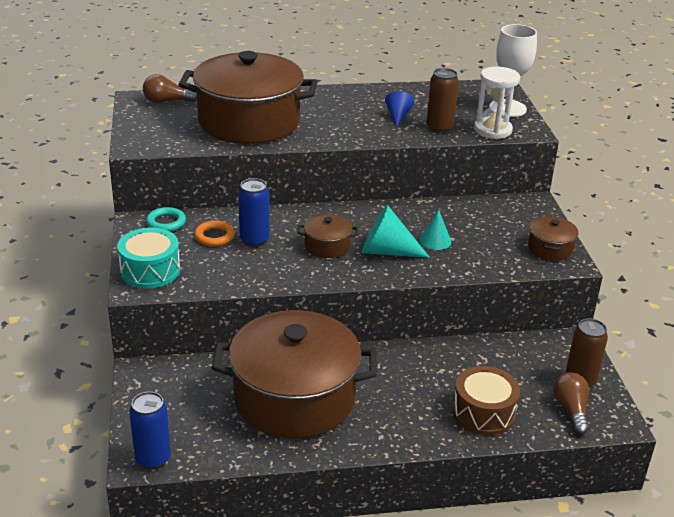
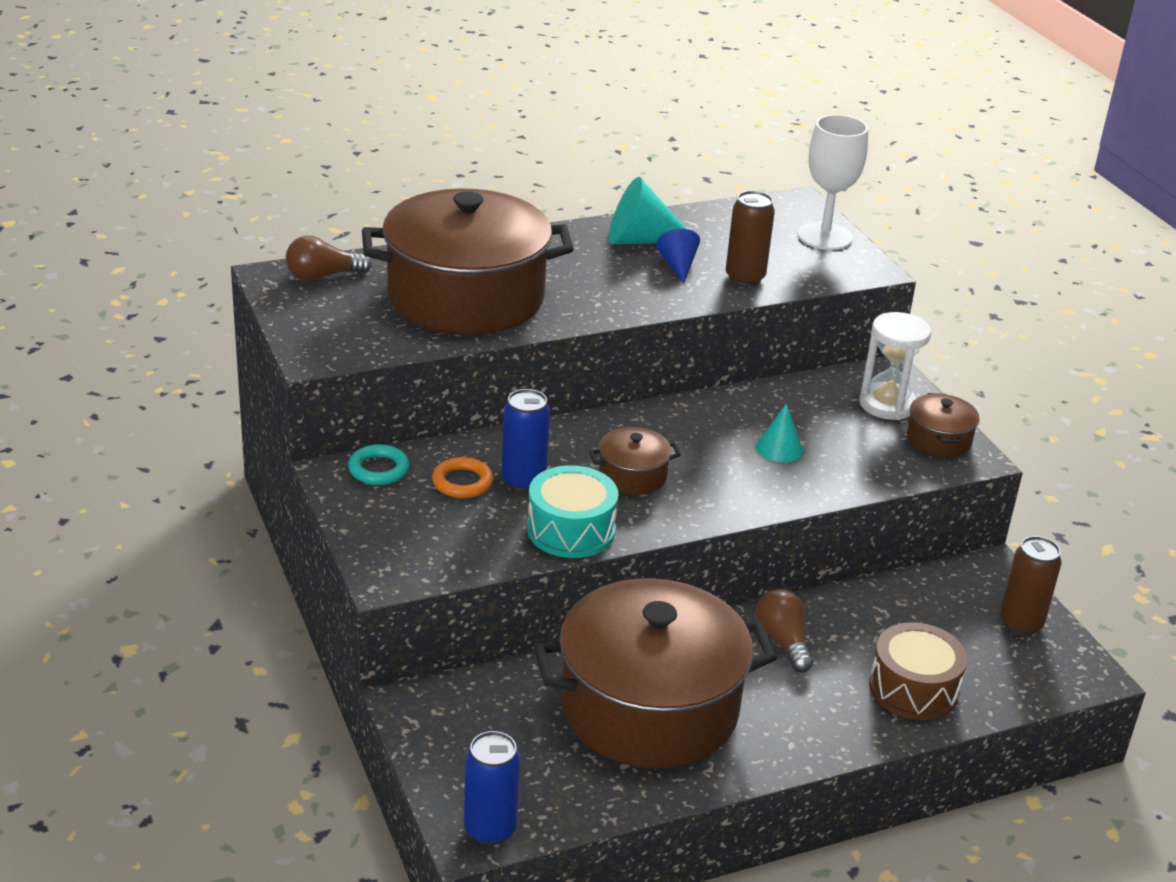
camera: 15 degrees left, 0 degrees up
(150, 270) = (393, 548): turquoise drum -> turquoise drum (571, 530)
(386, 251) = (720, 473): turquoise cone -> turquoise cone (641, 240)
(492, 130) = (820, 274): white hourglass -> white hourglass (887, 404)
(571, 410) = (1024, 667): brown light bulb -> brown light bulb (783, 641)

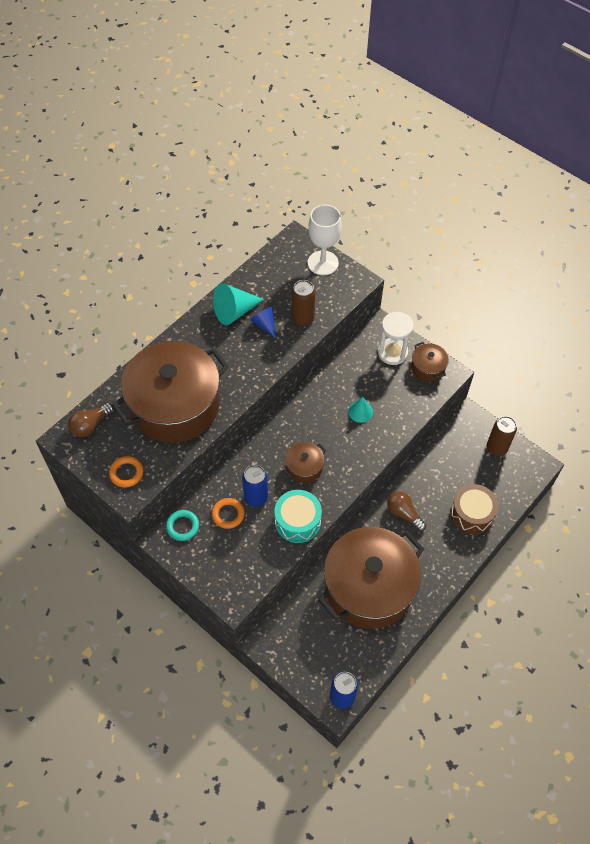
camera: 25 degrees left, 25 degrees up
(331, 336) = (126, 473): none -> orange ring

